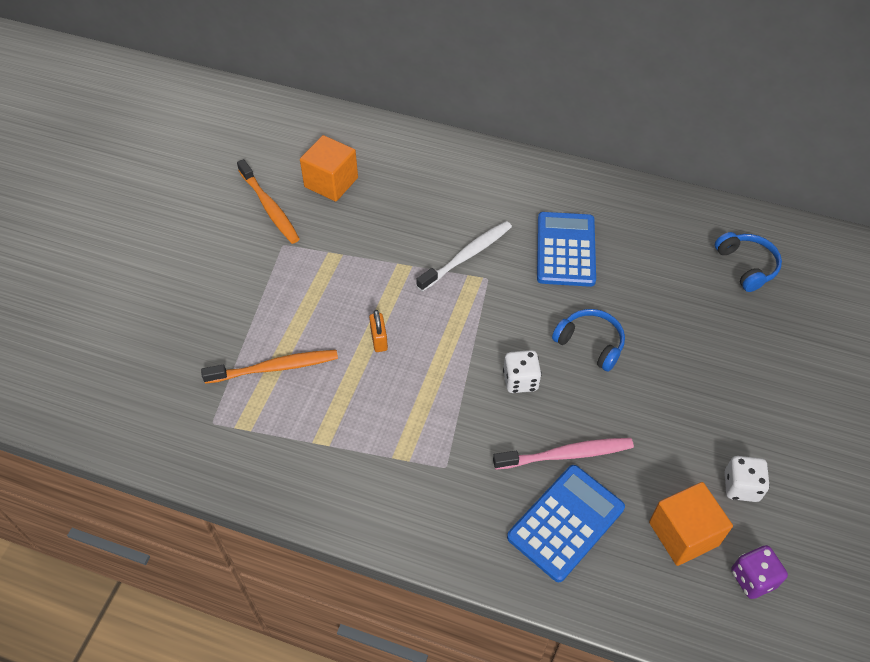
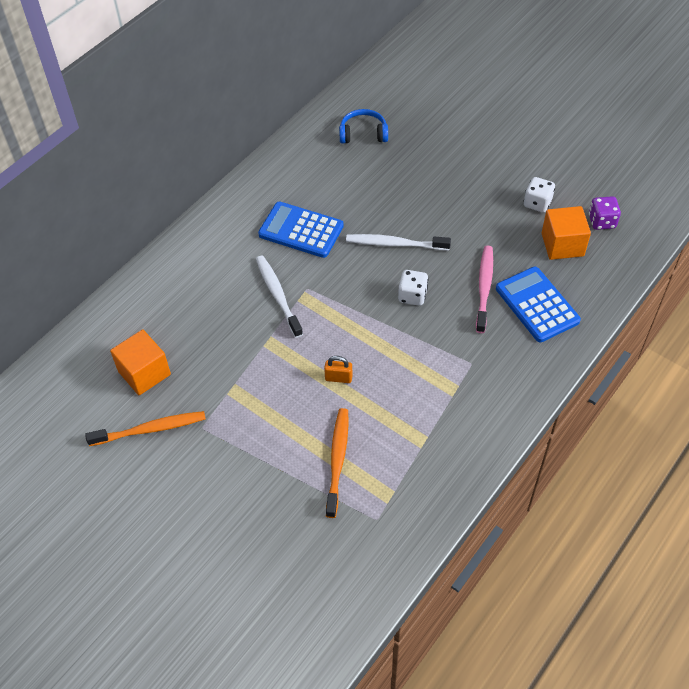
camera: 70 degrees left, 0 degrees up
(590, 343) = (395, 244): blue headphones -> white toothbrush

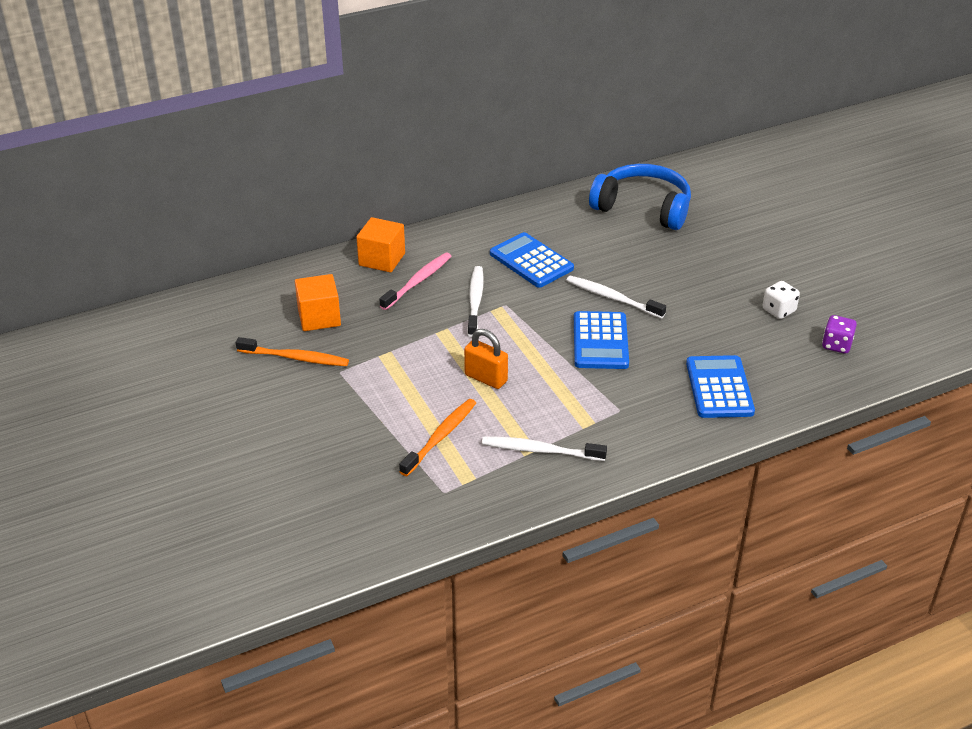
camera: 25 degrees right, 15 degrees down
(338, 378) = (486, 378): orange padlock -> orange padlock, size x1.56
(363, 134) = (643, 208): blue headphones -> blue headphones, size x1.88
(412, 296) = (600, 341): white dice -> blue calculator
(432, 436) = (541, 450): none -> white toothbrush
(484, 288) = (675, 358): pink toothbrush -> pink toothbrush (417, 282)
(562, 244) = (781, 350): orange cube -> orange cube (382, 259)

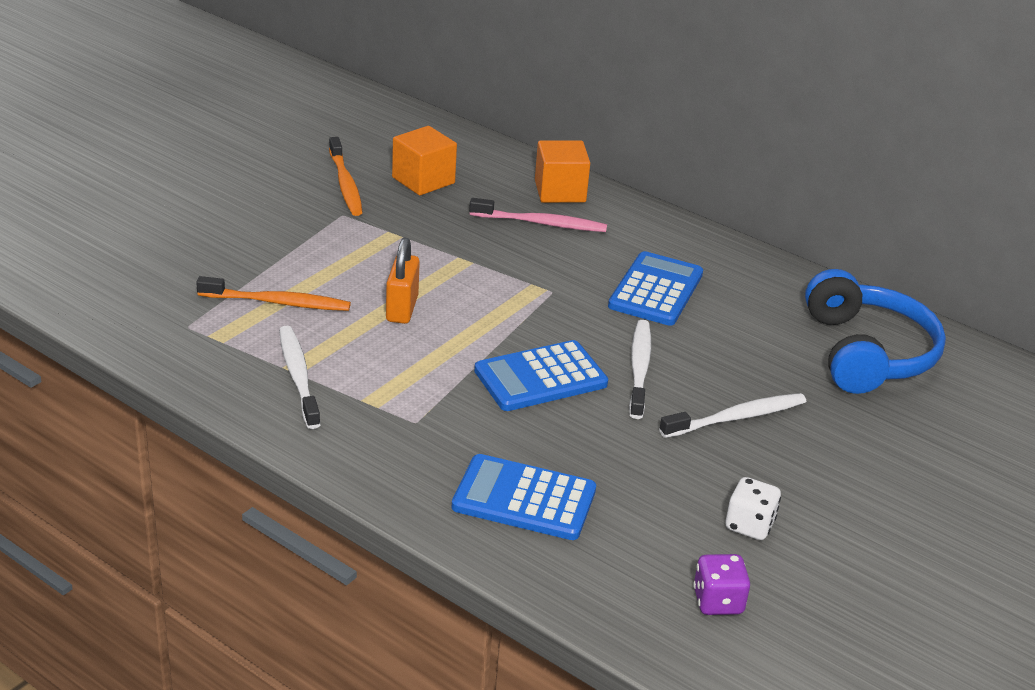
camera: 60 degrees right, 5 degrees down
(475, 301) = (539, 269): white toothbrush -> white toothbrush (736, 418)
(719, 388) = (524, 499): blue calculator -> blue calculator turned 135 degrees counterclockwise

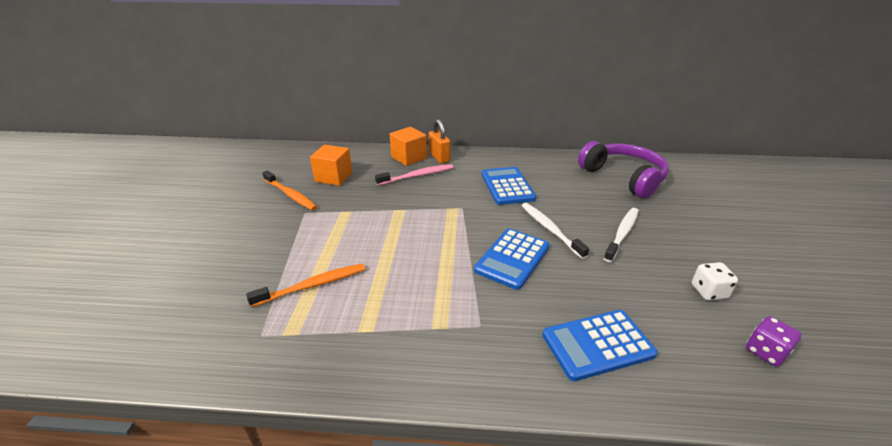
camera: 30 degrees left, 0 degrees up
(298, 377) = (375, 333): white toothbrush -> none
(402, 309) = (394, 253): orange padlock -> orange padlock (439, 157)
(866, 353) = (623, 177): blue headphones -> purple headphones

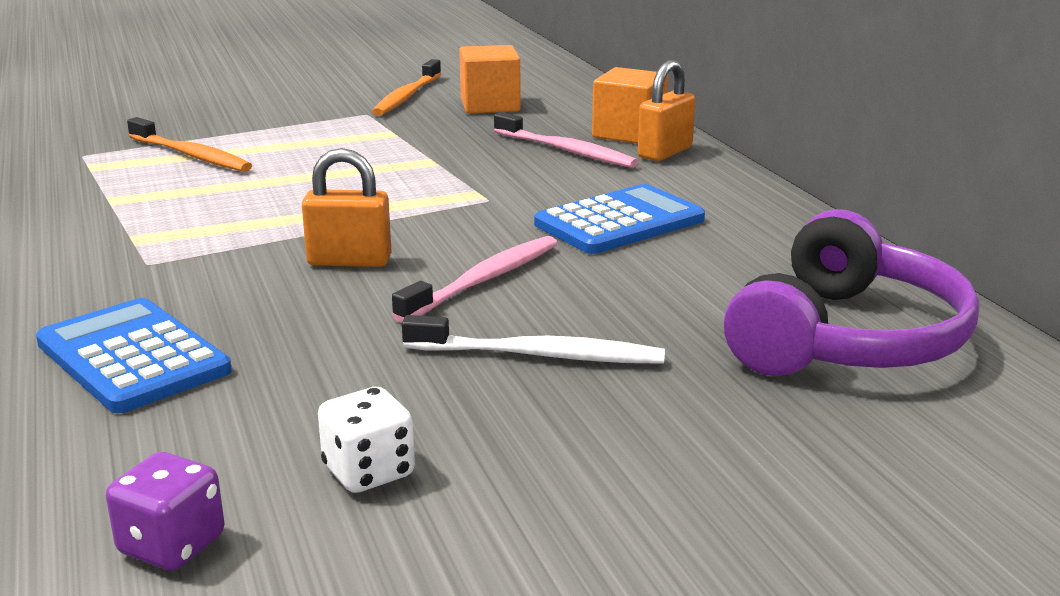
camera: 65 degrees right, 10 degrees down
(512, 258) = (349, 261): blue calculator -> orange padlock
(550, 229) = (483, 281): white toothbrush -> pink toothbrush

